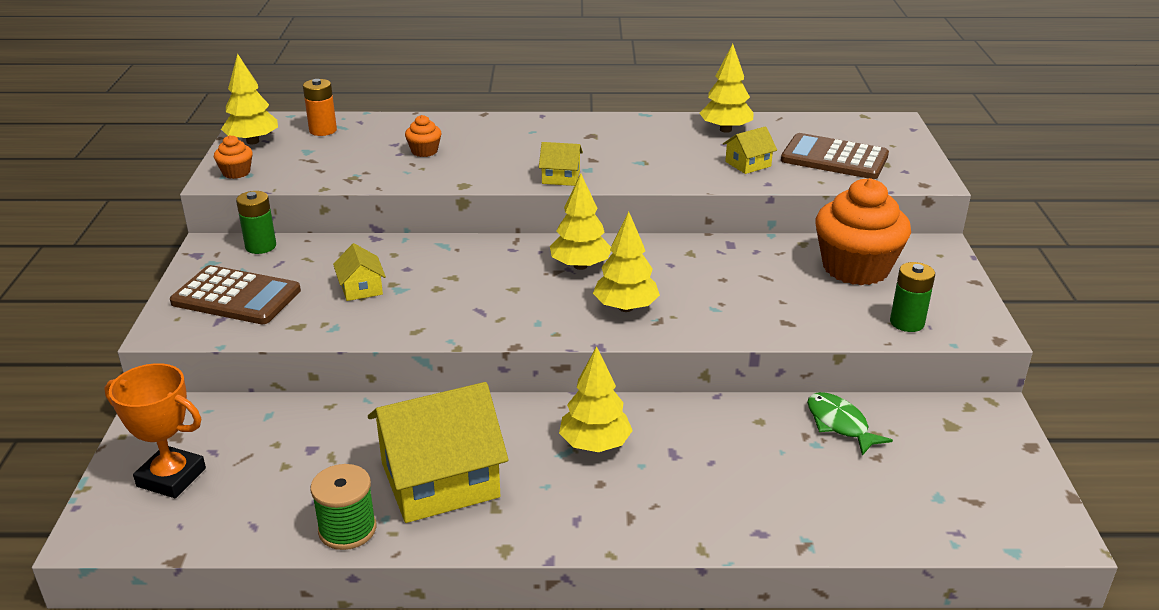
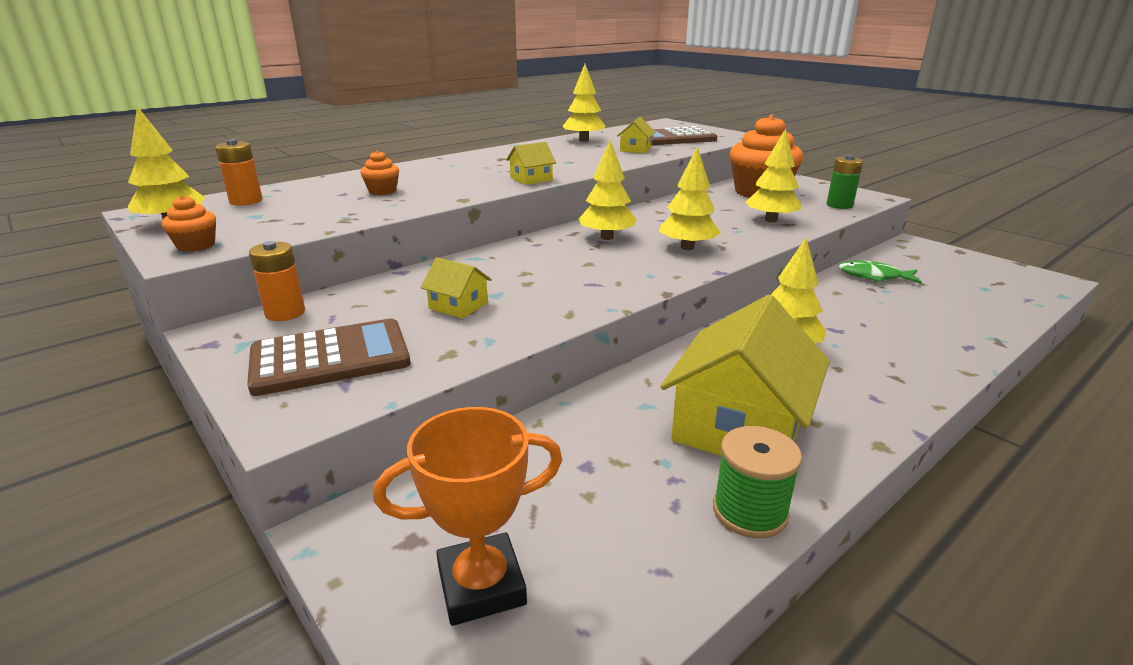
camera: 40 degrees left, 5 degrees down
(261, 246) = (285, 313): green battery -> orange battery
(778, 310) = (771, 220): none -> yellow tree

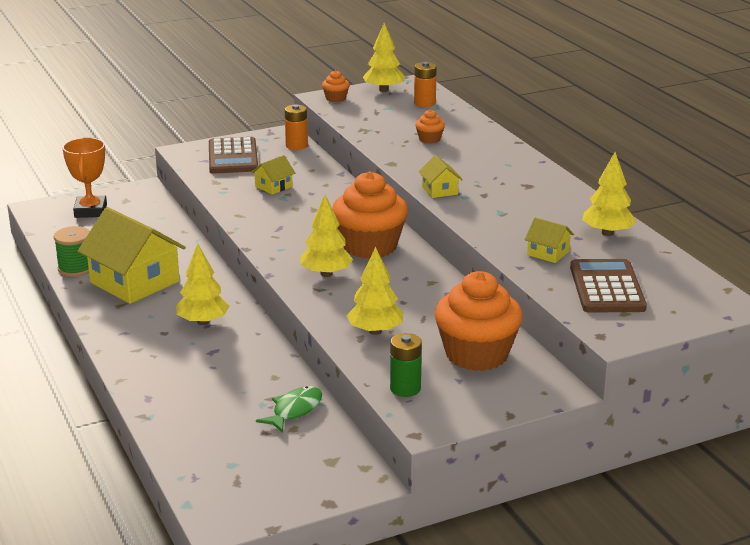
camera: 105 degrees right, 0 degrees up
(607, 237) = (370, 246): yellow tree -> orange cupcake

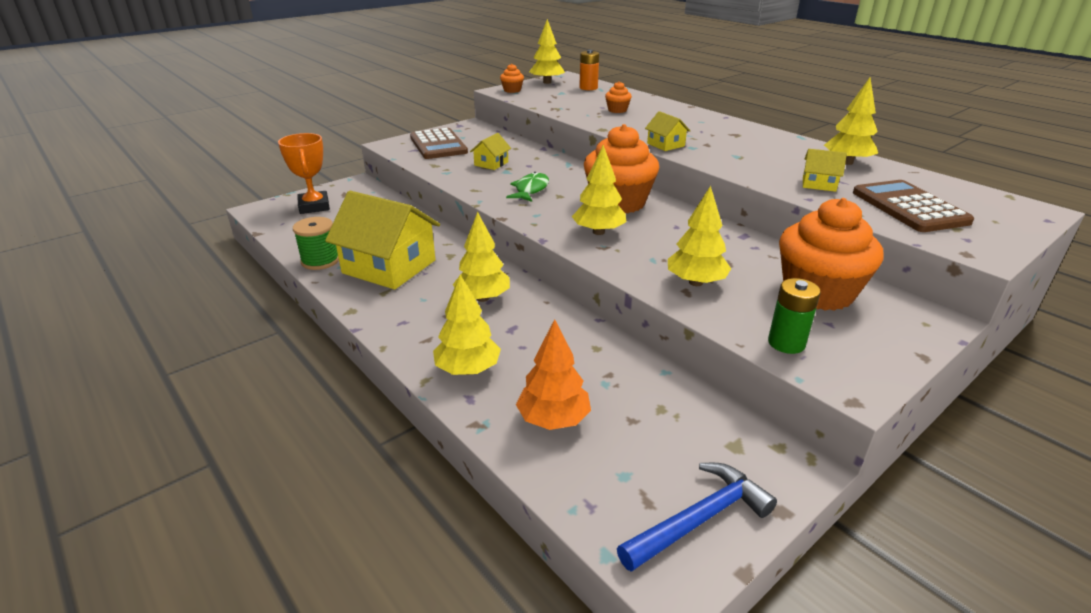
camera: 15 degrees left, 5 degrees up
(158, 377) = (468, 369): none -> yellow tree
(203, 422) = (553, 419): none -> orange tree
(265, 497) = (699, 519): none -> blue hammer
(294, 410) = (646, 385): green fish -> green fish (530, 190)
(296, 146) = (489, 132): orange battery -> none

